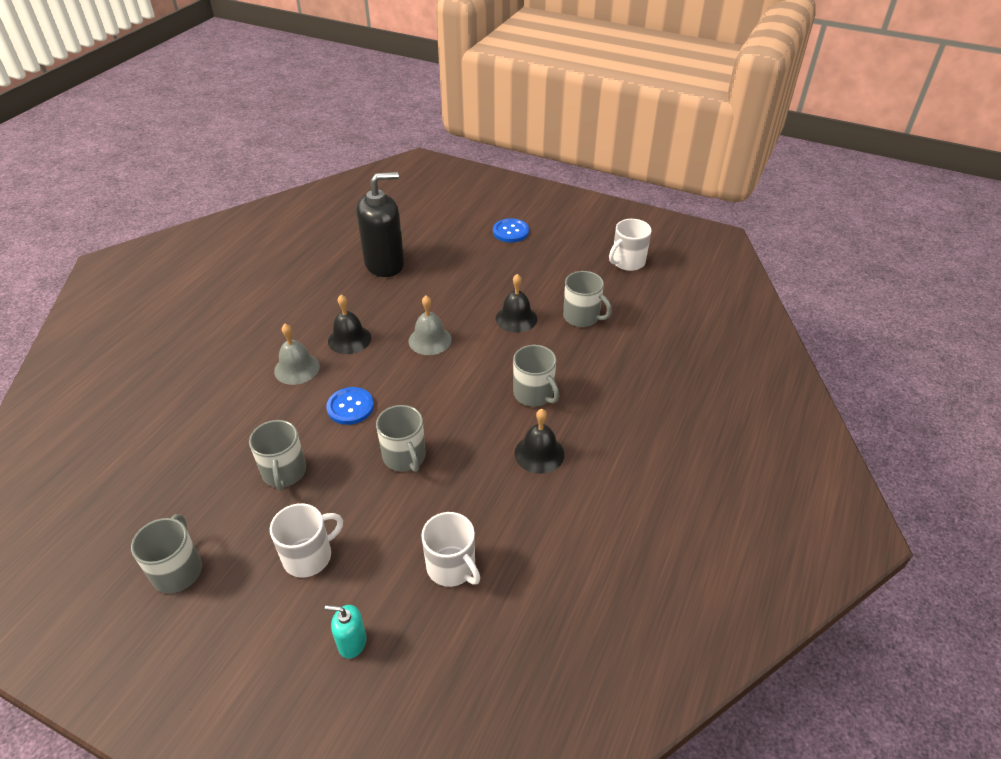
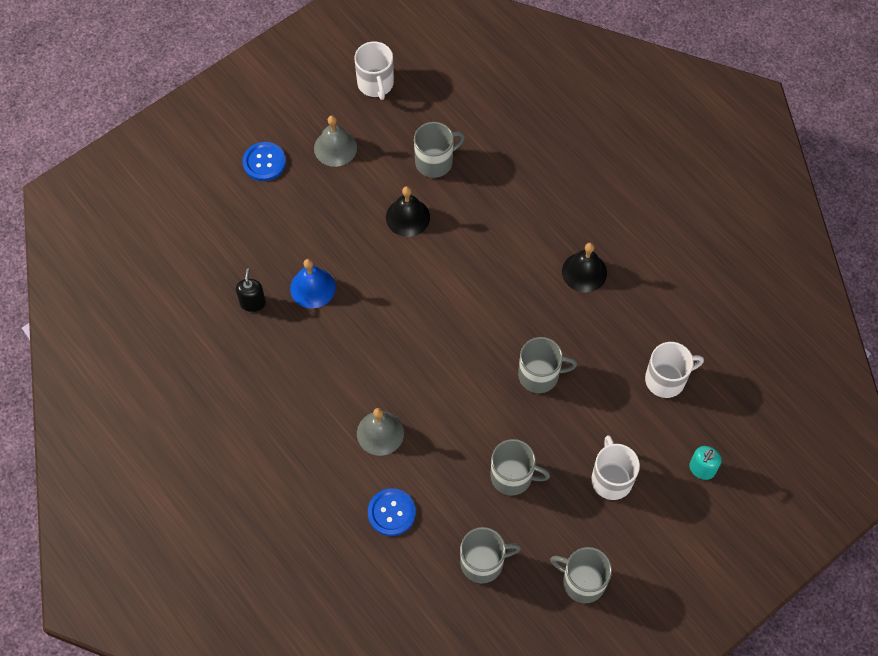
camera: 65 degrees left, 20 degrees up
(349, 339) = (361, 373): black bell -> none
(350, 407) = (457, 400): blue button -> blue button (391, 512)
(385, 264) = (253, 303): black soap dispenser -> black soap dispenser, size x0.45
(415, 288) = (312, 288): none -> blue bell
(430, 340) = (400, 303): grey bell -> grey bell (335, 148)
(534, 394) = (515, 246): grey mug -> grey mug (483, 562)

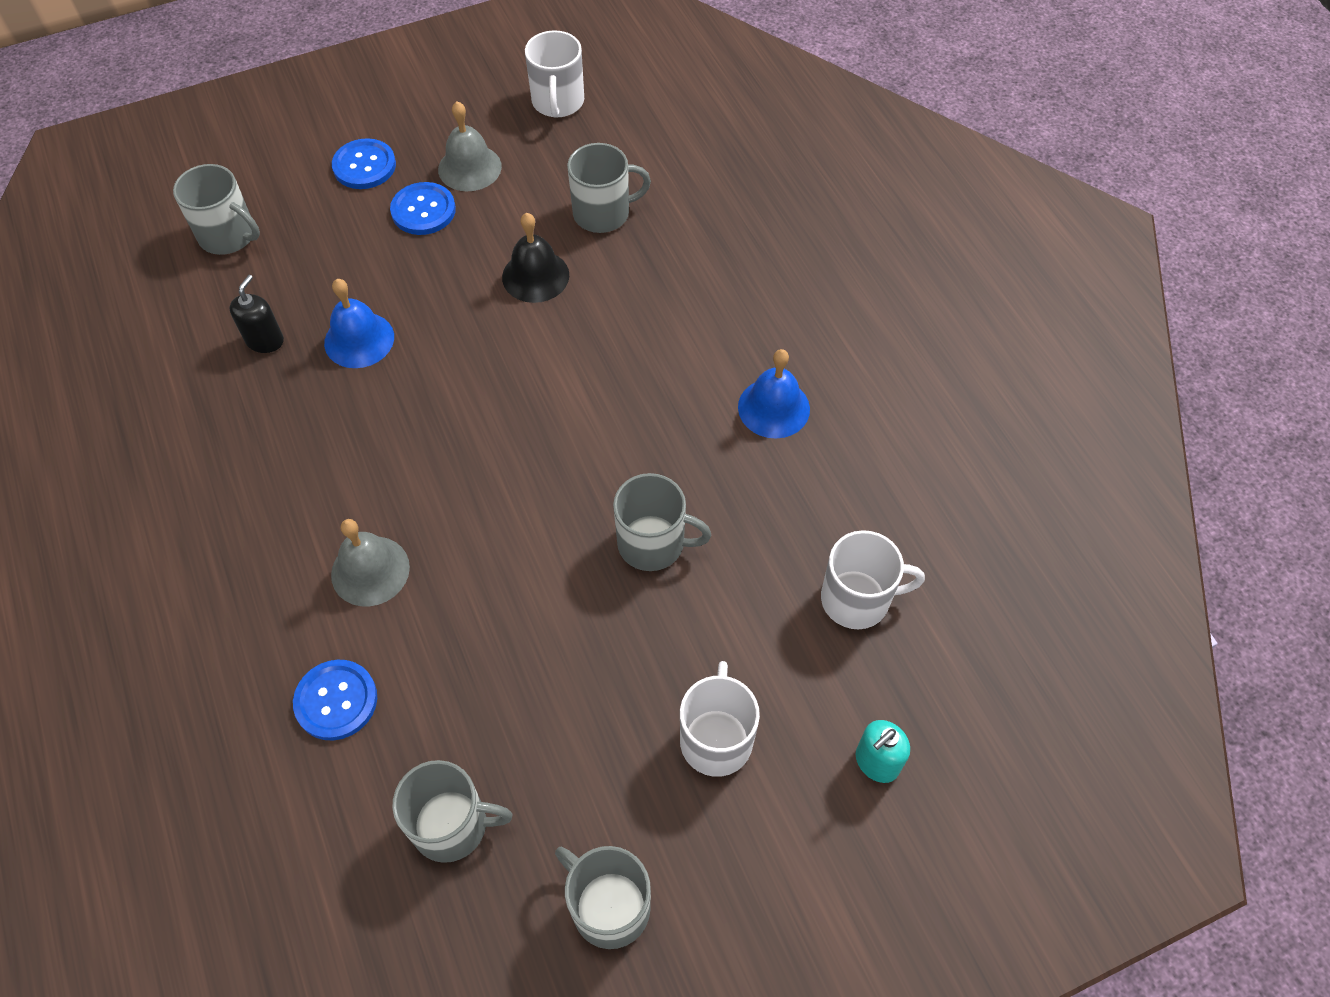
camera: 15 degrees right, 5 degrees down
(317, 186) = (423, 210): none -> blue button
(512, 476) = (553, 692): grey mug -> grey mug (228, 235)
(584, 272) = (773, 408): black bell -> blue bell

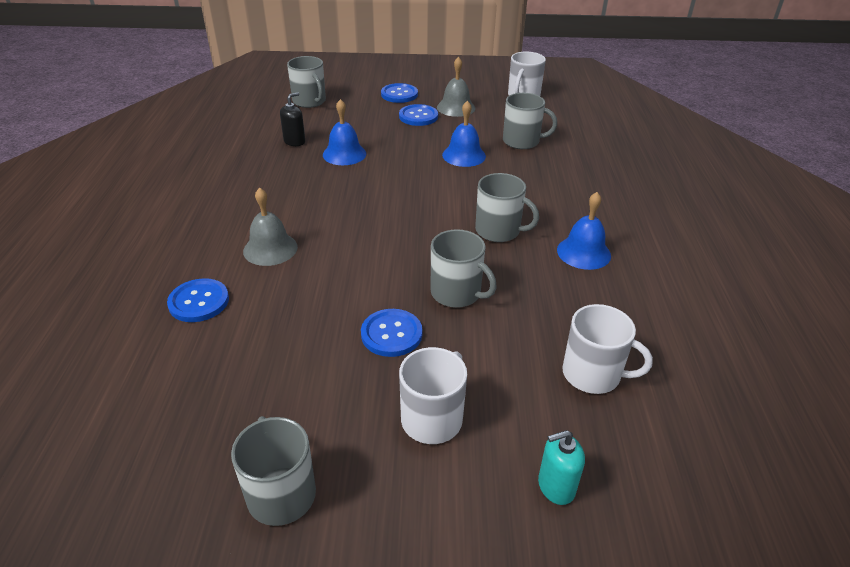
camera: 25 degrees right, 20 degrees down
(452, 825) = (213, 395): grey mug -> grey mug (499, 231)
(535, 276) = (464, 155): black bell -> blue bell
(608, 642) = (391, 334): none -> blue button

